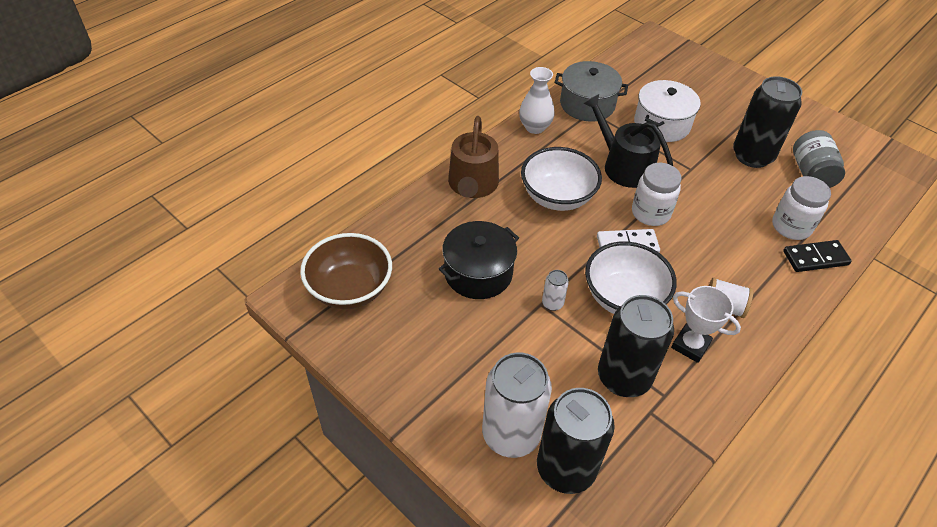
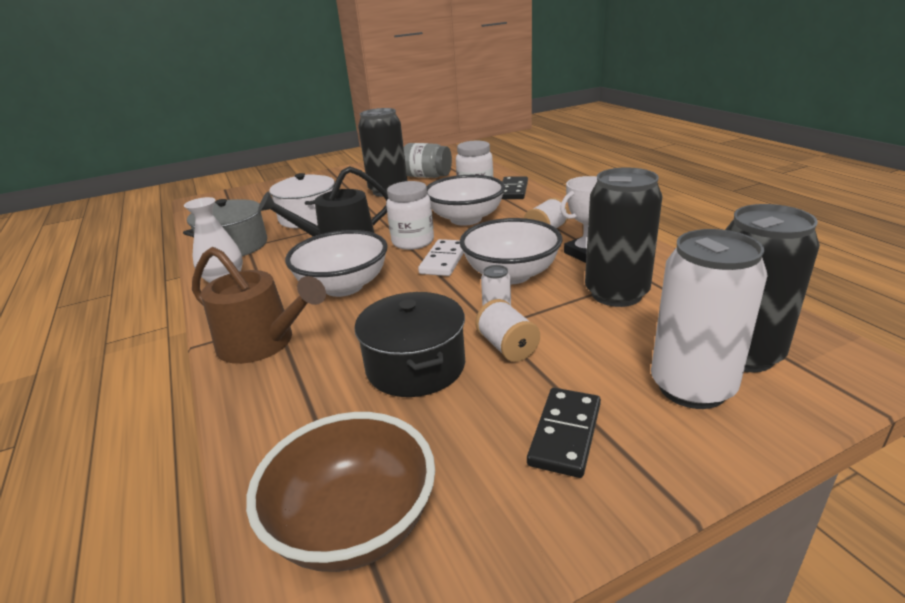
camera: 65 degrees left, 20 degrees down
(440, 367) = (565, 434): none -> black domino
(518, 318) = (507, 347): none -> white spool
(718, 237) = (466, 219): none -> white bowl

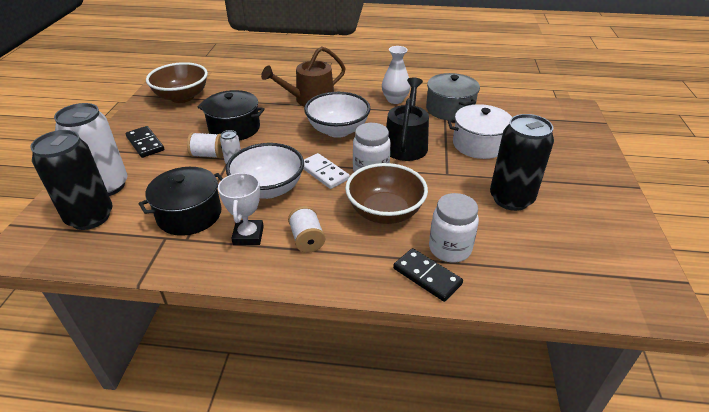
camera: 120 degrees right, 10 degrees up
(427, 176) = (541, 240): grey jar -> none
(466, 219) = (385, 212): white bowl -> brown bowl
(616, 294) = (189, 214): black can -> black pot

